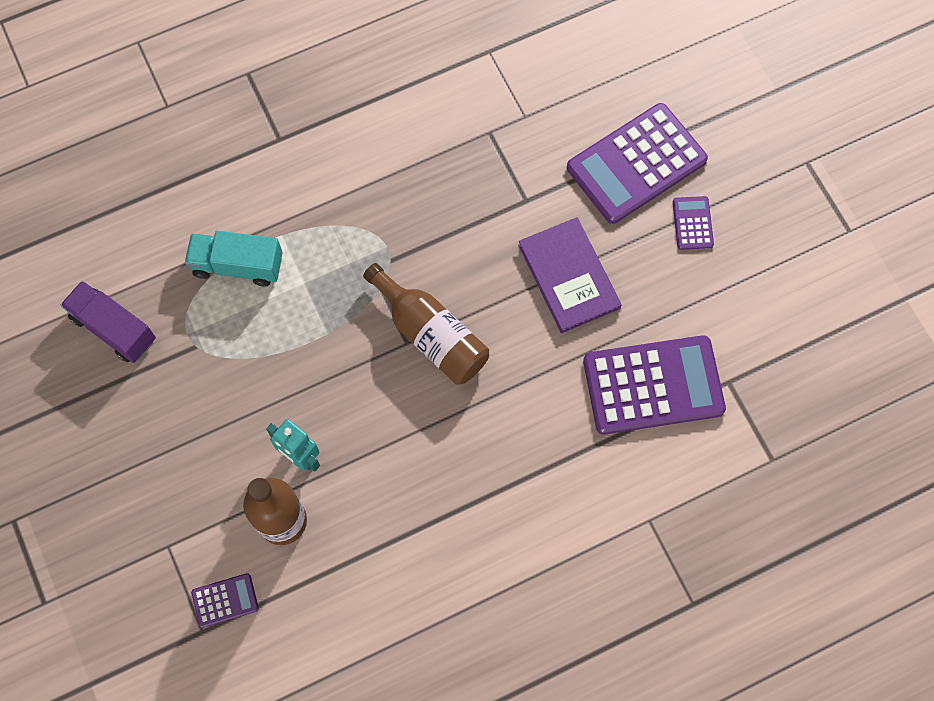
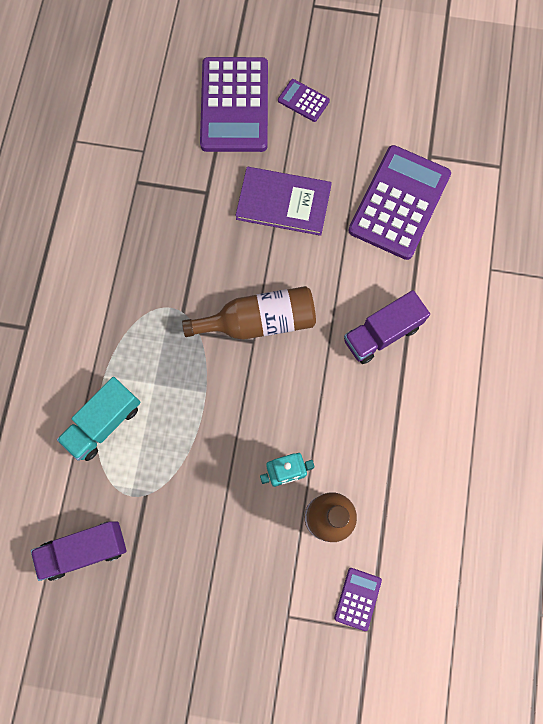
camera: 55 degrees left, 5 degrees up
(501, 456) = (381, 333): none -> purple truck

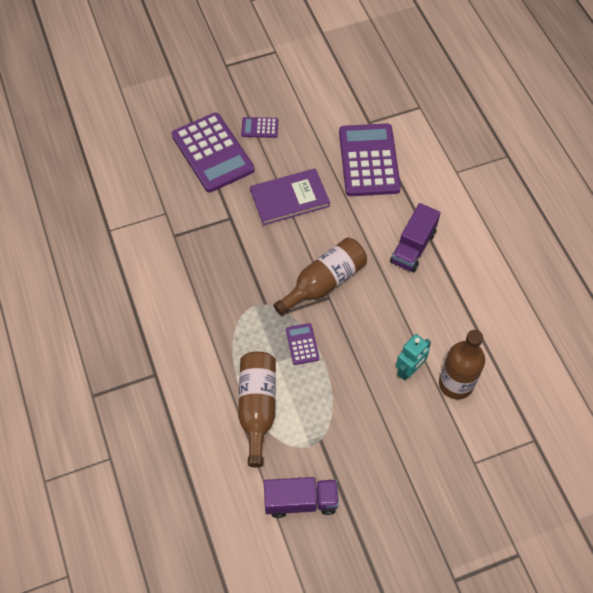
camera: 30 degrees left, 15 degrees down
(84, 549) = (301, 501): purple truck -> purple truck turned 135 degrees counterclockwise
(104, 423) = (257, 407): turquoise truck -> brown bottle
(358, 598) = (513, 424): purple calculator -> purple calculator (302, 344)

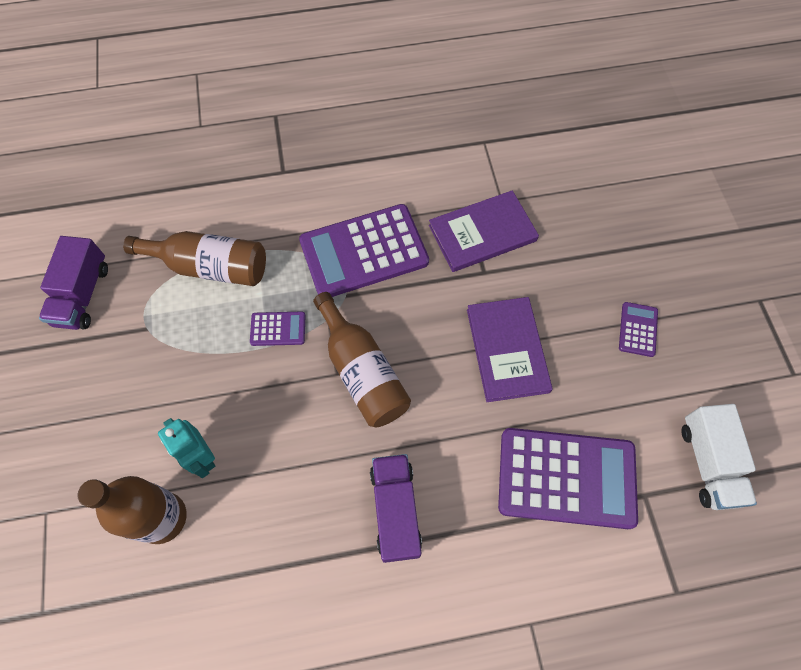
camera: 100 degrees right, 5 degrees up
(197, 222) = (482, 233): none -> purple book
(212, 153) = (594, 263): purple calculator -> purple calculator (364, 251)
(342, 92) = (708, 463): none -> white truck
(413, 247) = (395, 510): purple truck -> purple truck turned 45 degrees clockwise

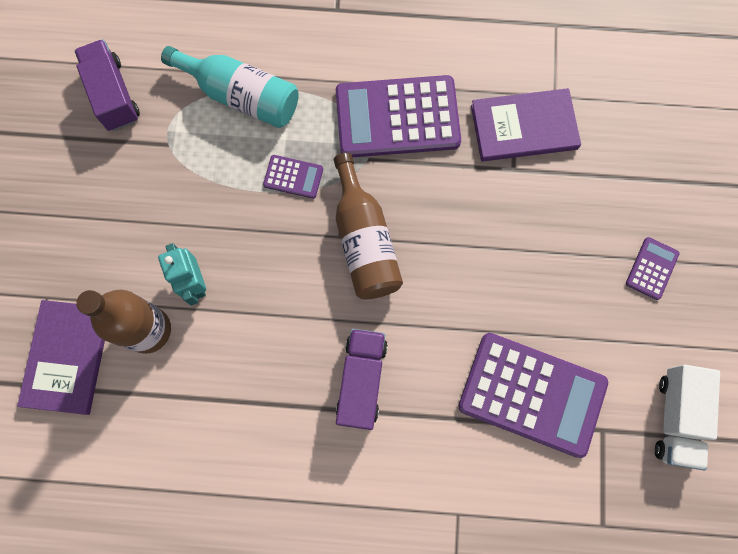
camera: 15 degrees right, 10 degrees up
(82, 295) = (113, 95): purple truck -> purple truck turned 135 degrees clockwise
(210, 267) = (241, 96): brown bottle -> turquoise bottle
(507, 350) = (513, 256): purple book -> purple book (68, 357)

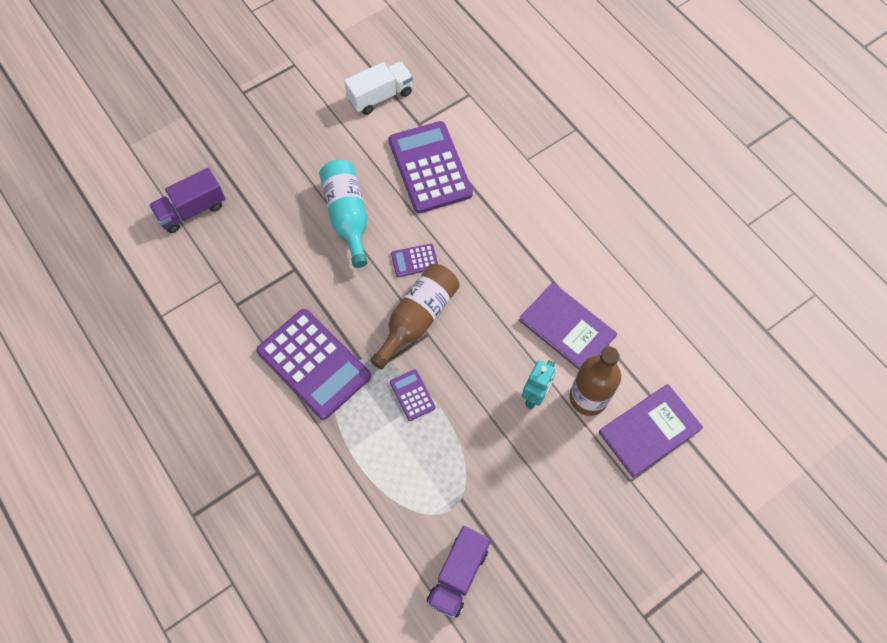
camera: 130 degrees left, 10 degrees down
(241, 96) = (382, 480): turquoise bottle -> turquoise bottle (347, 216)
(361, 381) = (503, 255): purple truck -> purple truck (192, 210)
(524, 127) = (258, 283): purple book -> purple book (567, 328)
(652, 268) = (300, 157): purple calculator -> purple calculator (414, 260)

